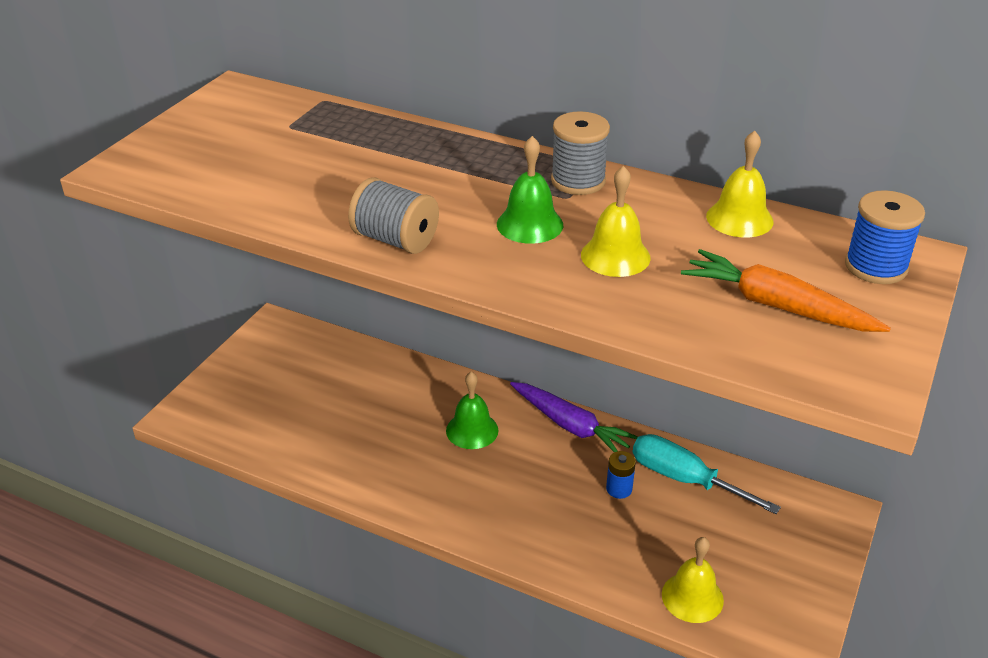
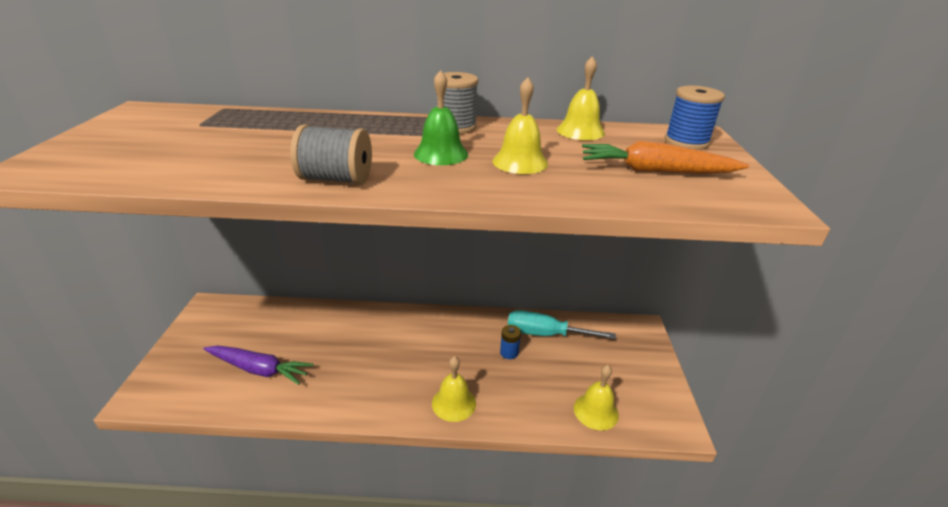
camera: 25 degrees left, 5 degrees down
(472, 430) = (390, 341): green bell -> none
(514, 529) = (454, 403): none -> yellow bell
(570, 425) = (456, 320): purple carrot -> purple carrot (258, 369)

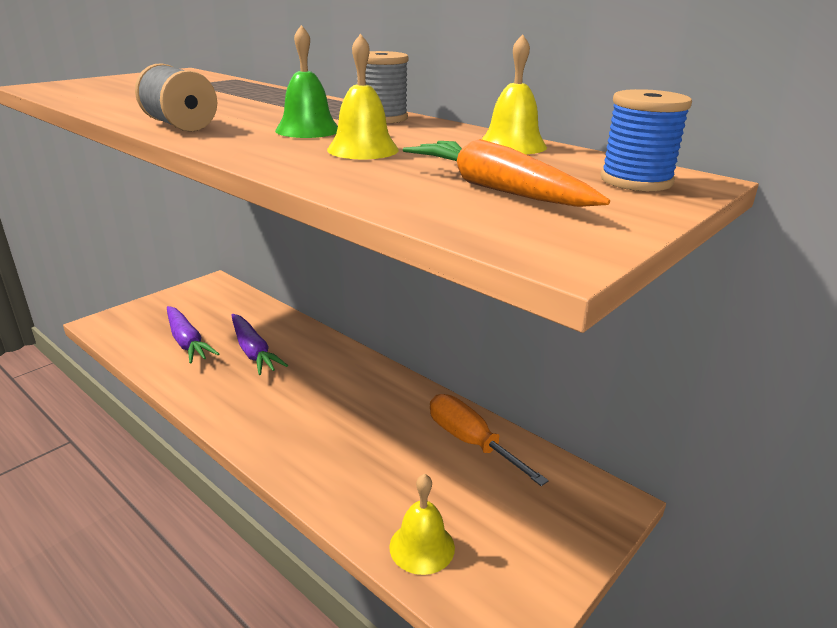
camera: 40 degrees right, 5 degrees down
(328, 348) = (253, 351): none -> purple carrot
(454, 403) = (291, 450): yellow bell -> none
(509, 352) = (405, 437): blue battery -> none
(545, 334) = (470, 442): turquoise screwdriver -> orange screwdriver

